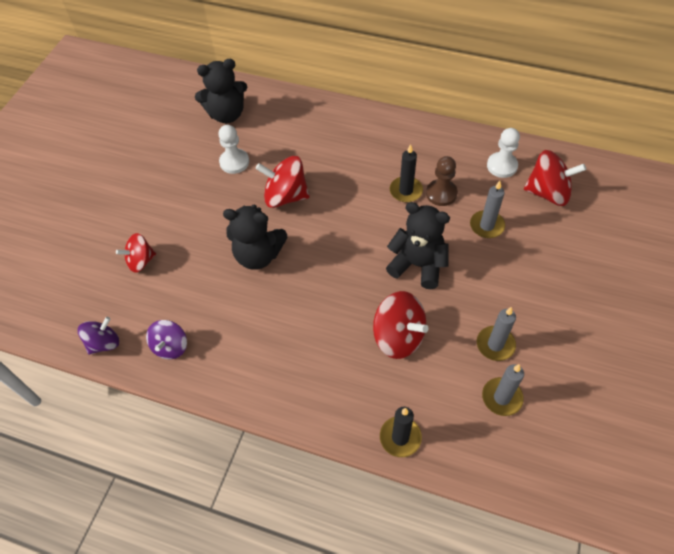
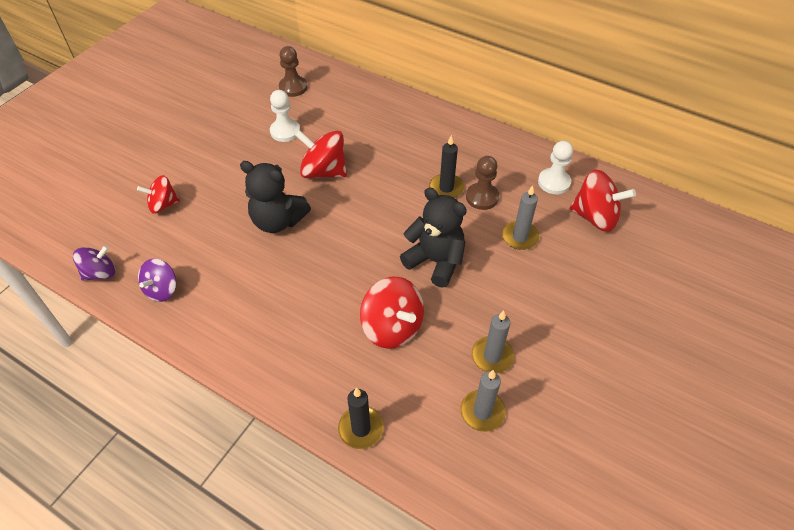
camera: 10 degrees right, 5 degrees down
(227, 114) = (293, 87): black teddy bear -> brown pawn

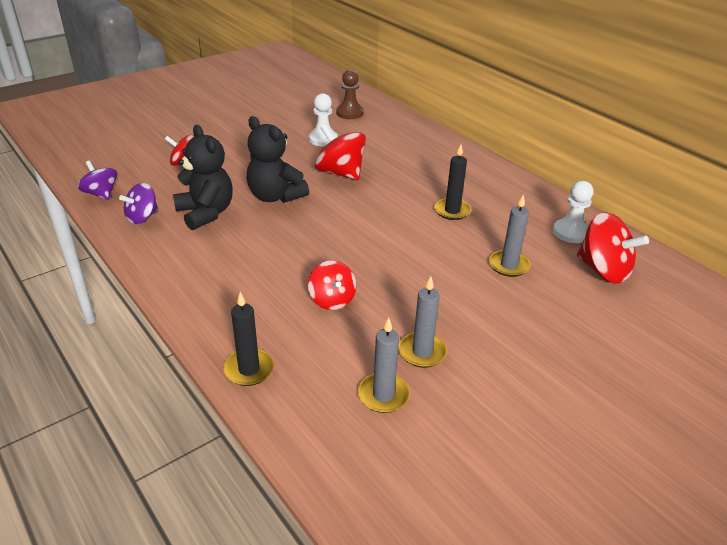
camera: 20 degrees right, 15 degrees down
(100, 273) = (101, 194): purple spinning top -> purple spinning top turned 120 degrees counterclockwise
(392, 327) = (332, 300): red spinning top -> red spinning top, size x0.64
(435, 261) = (407, 261): black teddy bear -> black teddy bear (206, 213)
(482, 197) = (485, 226): brown pawn -> none

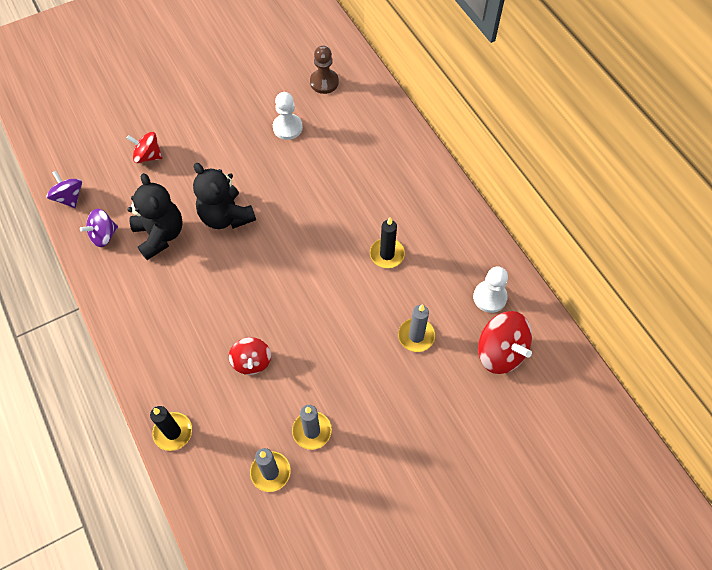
camera: 10 degrees right, 25 degrees up
(340, 173) = (293, 185): red spinning top -> none

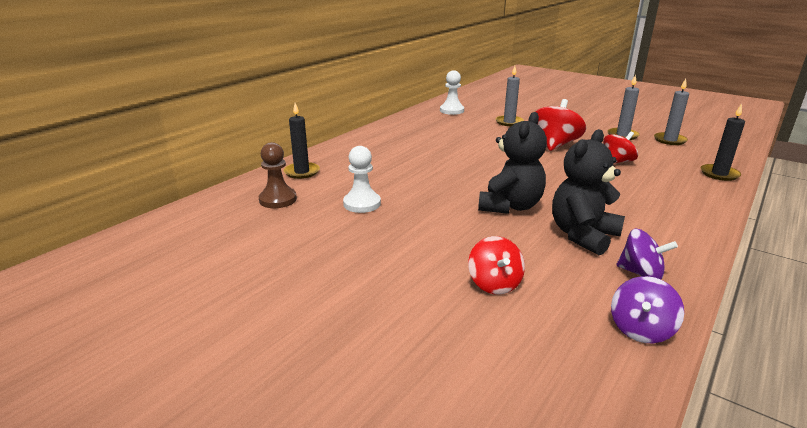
camera: 115 degrees left, 35 degrees down
(387, 254) = (458, 139): black candle -> black candle (302, 172)
(500, 352) = (485, 104): red spinning top -> red spinning top (554, 145)

